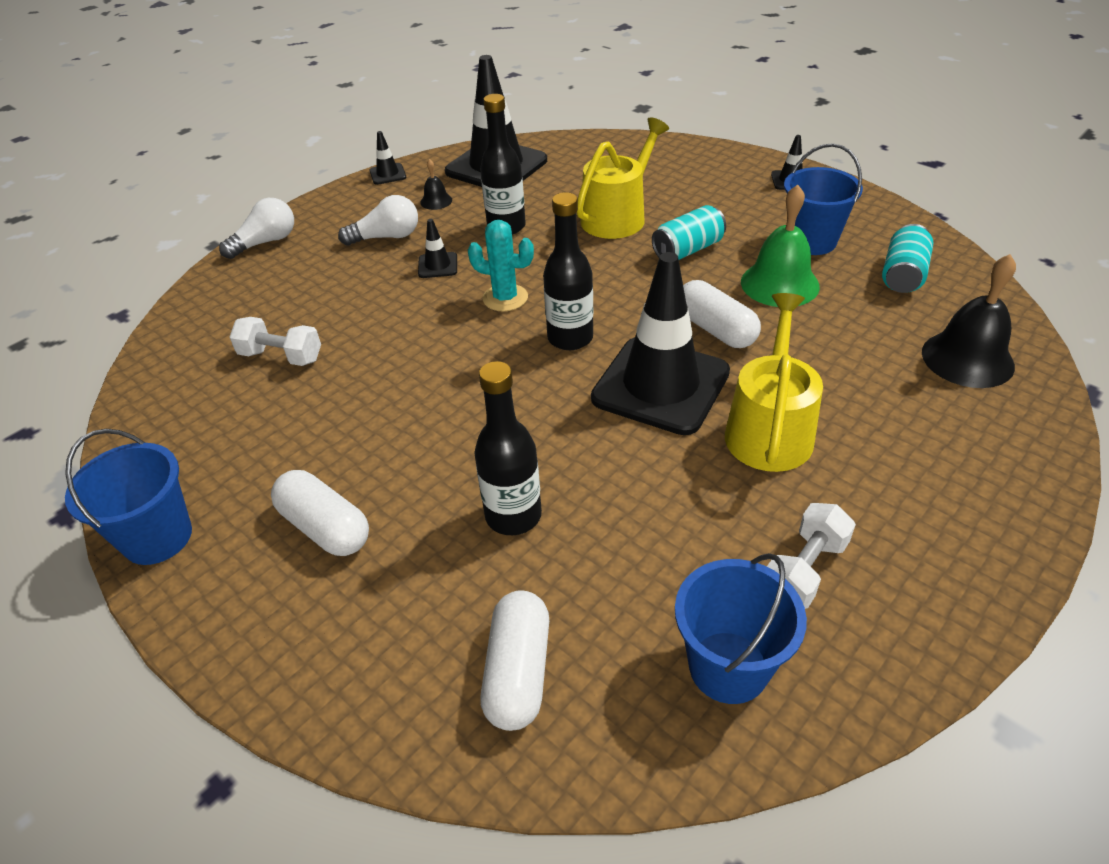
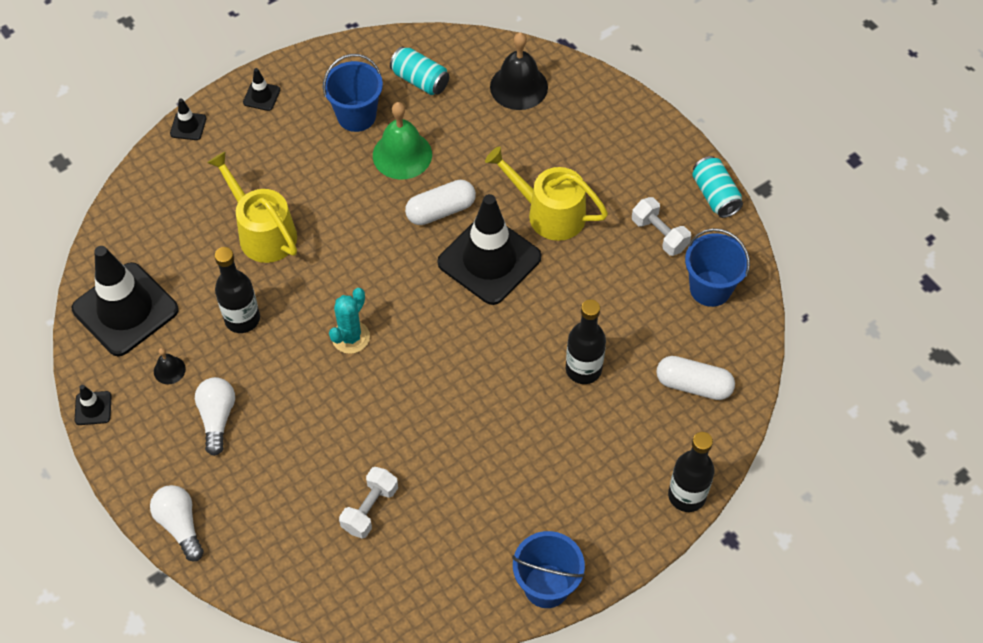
camera: 80 degrees left, 15 degrees up
(325, 527) = (564, 479): white capsule -> none
(438, 265) = (282, 381): black traffic cone -> black traffic cone (188, 126)
(570, 338) = (418, 303): black bottle -> black bottle (686, 495)
(688, 250) = (334, 197): turquoise can -> turquoise can (715, 195)

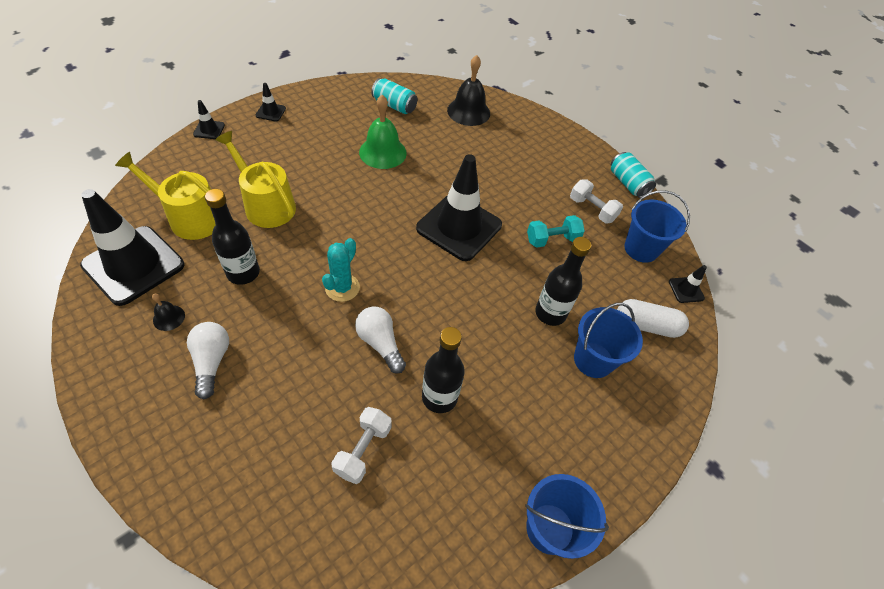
camera: 10 degrees left, 5 degrees down
(93, 408) = (85, 354): black traffic cone -> black traffic cone (686, 290)
(180, 525) = (160, 475): white light bulb -> white light bulb (380, 343)
(356, 116) = (346, 126): blue bucket -> blue bucket (593, 360)
(441, 210) = (416, 191): white capsule -> none
(549, 213) = (503, 194): yellow watering can -> yellow watering can (190, 217)
(601, 276) = (552, 239): none -> turquoise dumbbell
(686, 495) = (665, 426): black bottle -> black bottle (439, 397)

